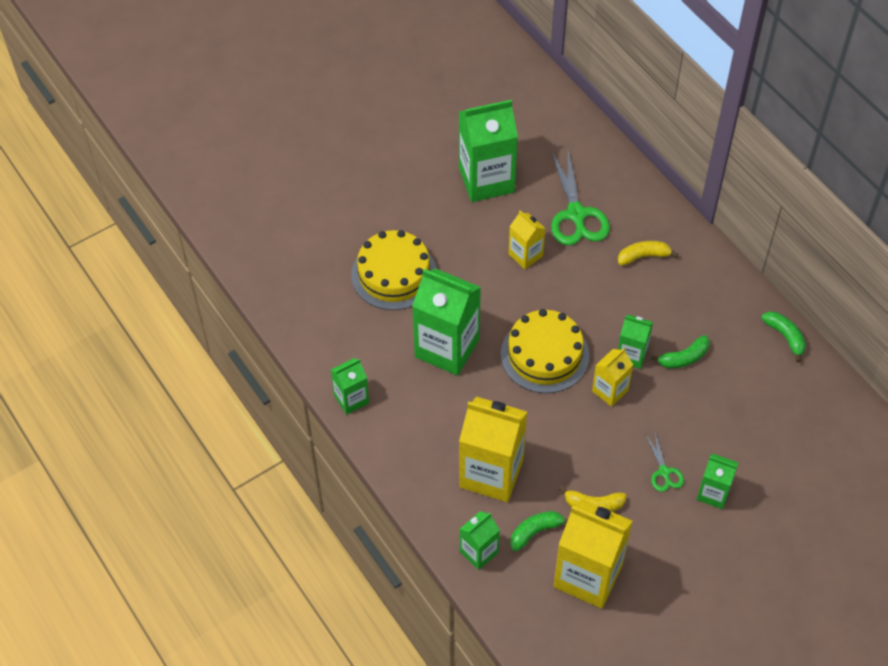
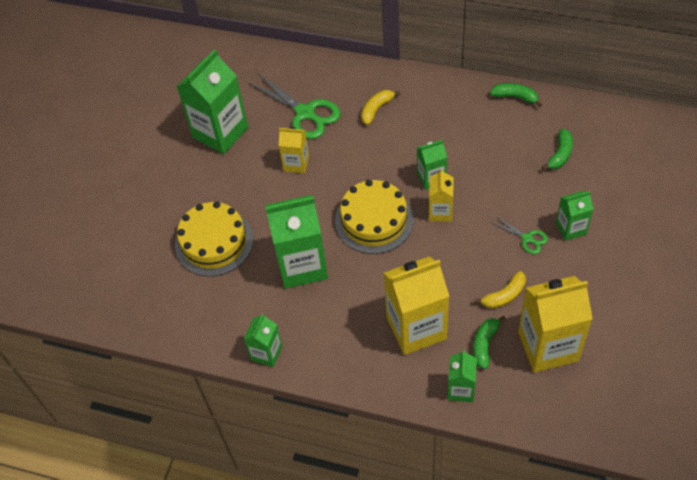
camera: 35 degrees left, 0 degrees up
(683, 358) = (466, 155): green banana -> green banana (560, 154)

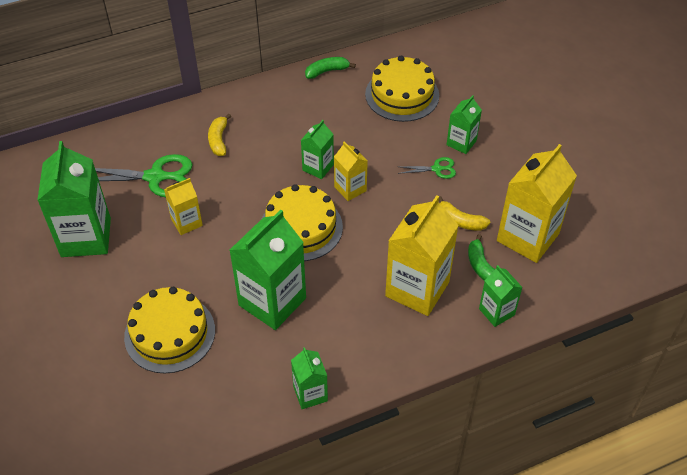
camera: 45 degrees left, 5 degrees down
(504, 295) = (460, 221): yellow banana -> yellow banana turned 105 degrees clockwise
(560, 154) = (402, 95): green banana -> yellow cake

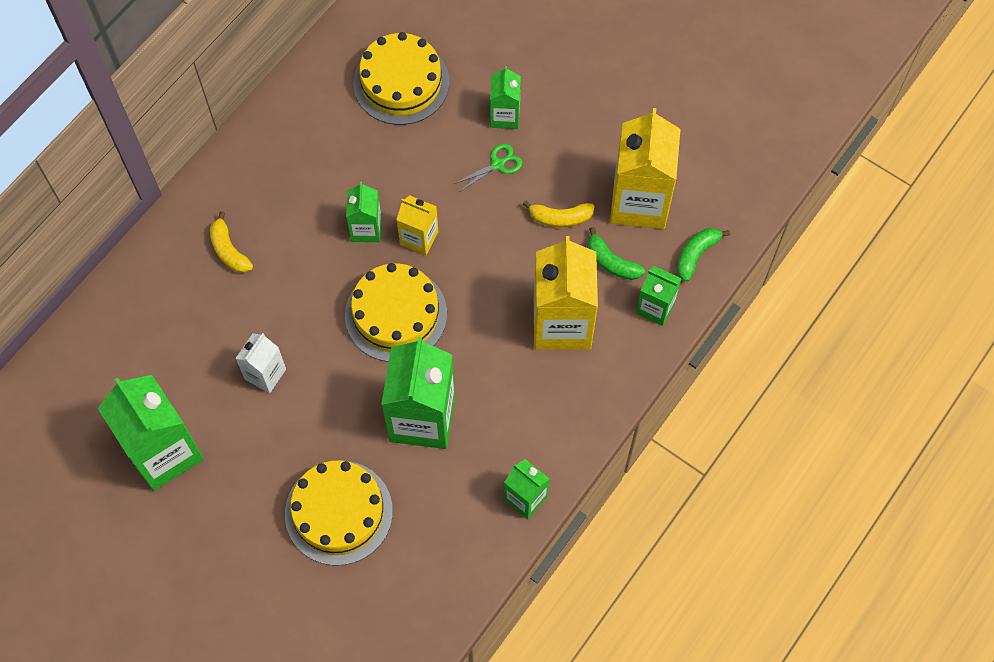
camera: 30 degrees left, 15 degrees up
(155, 177) = (188, 336): green scissors -> none
(186, 222) = (265, 374): yellow carton -> white carton
(327, 71) = (294, 92): green banana -> green banana (696, 255)

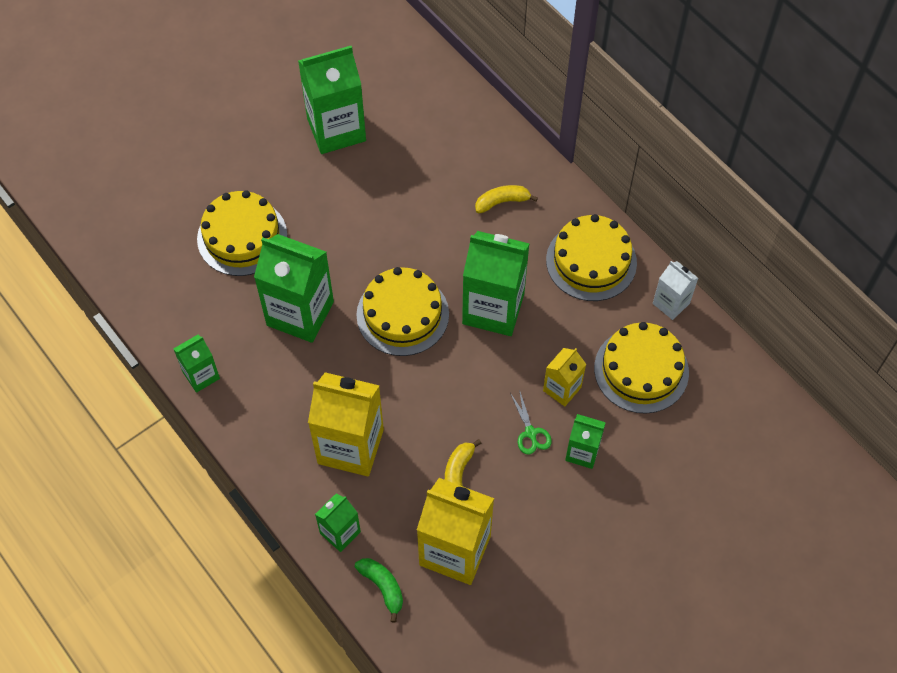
camera: 105 degrees right, 5 degrees down
(265, 374) = (379, 208): white carton -> white carton (671, 303)
(285, 150) = (591, 261): none -> yellow cake
(366, 229) = (493, 309): green carton -> green carton, size x1.89
(419, 238) = (472, 349): yellow carton -> yellow carton (562, 389)
(611, 262) = (398, 506): green banana -> none

